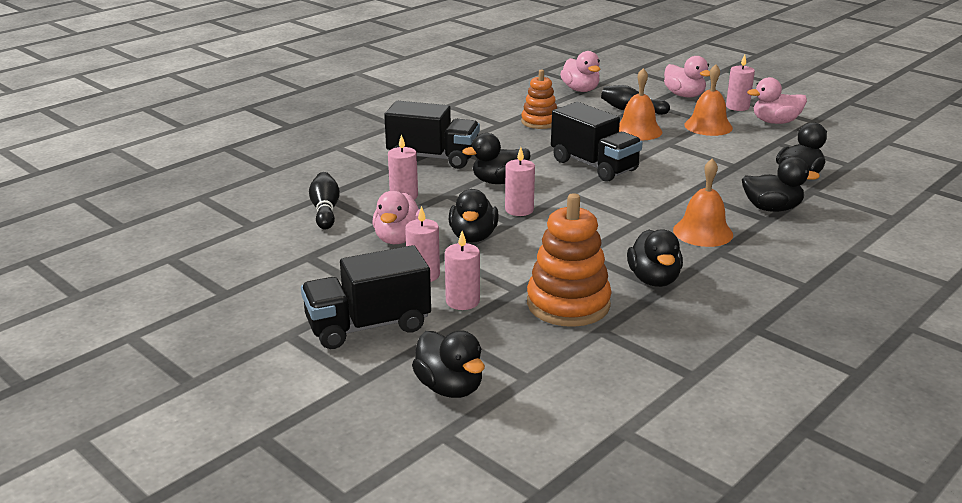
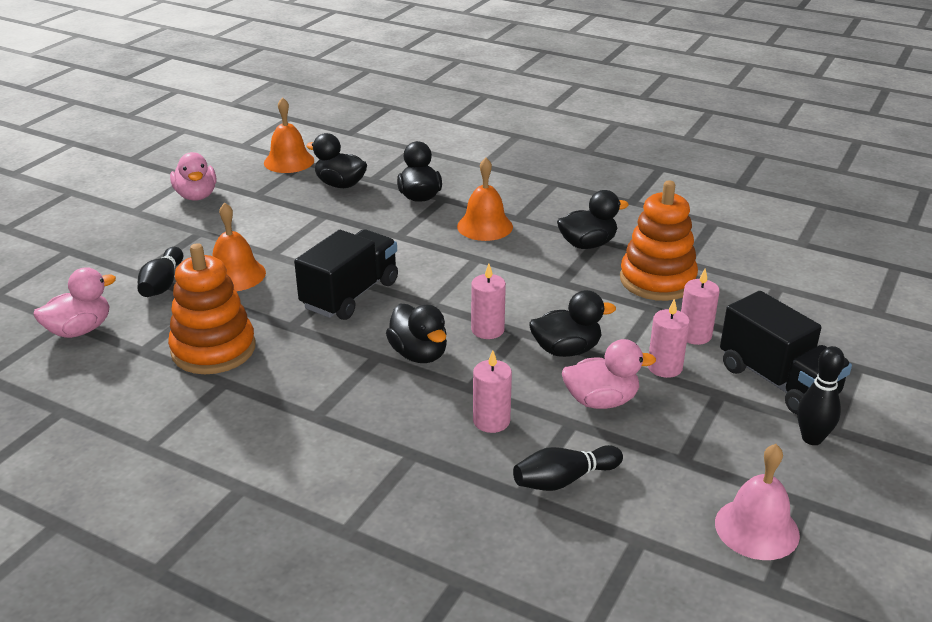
camera: 105 degrees left, 5 degrees up
(220, 267) = (757, 528): none -> pink bell
(285, 319) = (812, 438): none -> black bowling pin
(433, 158) = (362, 421): black truck -> none
(450, 387) = (823, 319): black duck -> none
(539, 122) = (213, 349): orange stacking toy -> orange stacking toy, size x1.57
(684, 95) = (106, 251): pink duck -> none
(708, 126) = (214, 232): orange bell -> orange bell (289, 161)
(737, 107) = (148, 217): pink candle -> none

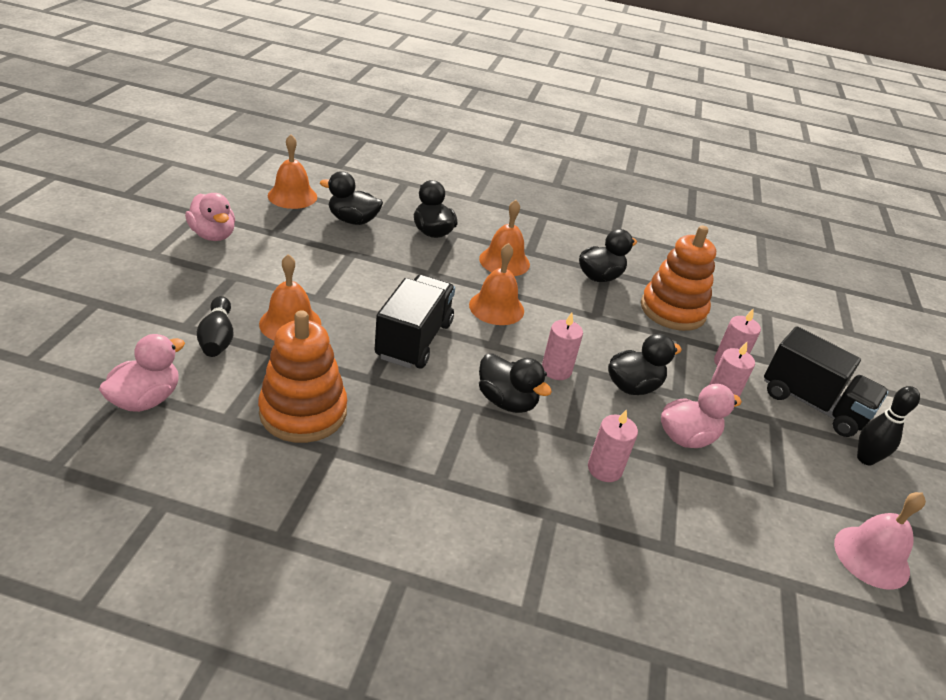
camera: 20 degrees left, 5 degrees up
(453, 269) = (496, 307): none -> orange bell
(564, 480) = (696, 526): black bowling pin -> none

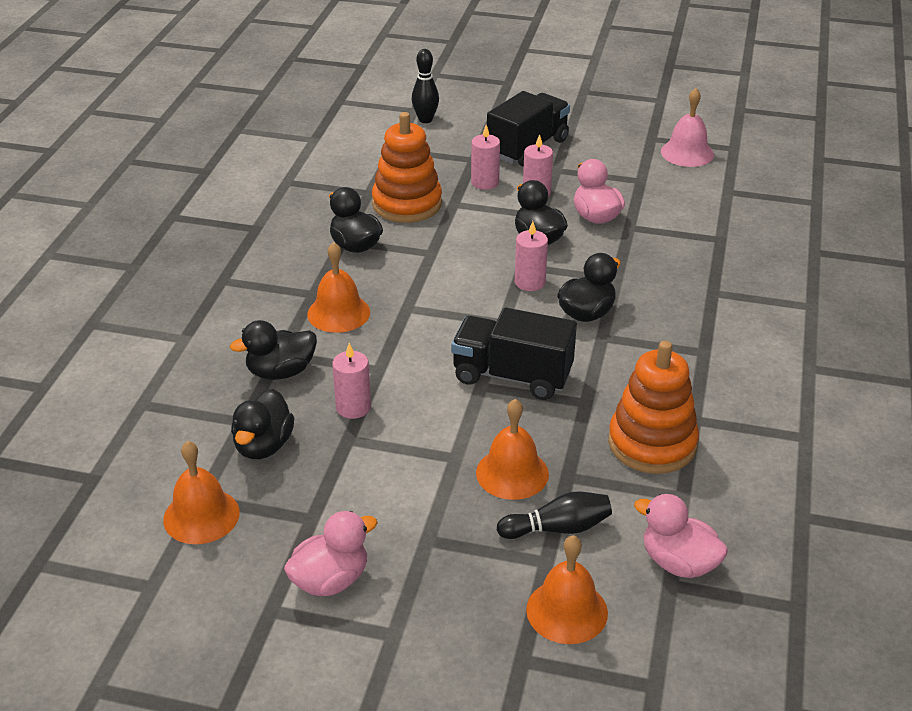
camera: 85 degrees left, 0 degrees up
(496, 307) = (435, 319): orange bell -> orange bell (567, 611)
(604, 469) = (651, 262): pink candle -> pink candle (353, 407)
(865, 459) = (586, 135): black bowling pin -> black bowling pin (425, 120)

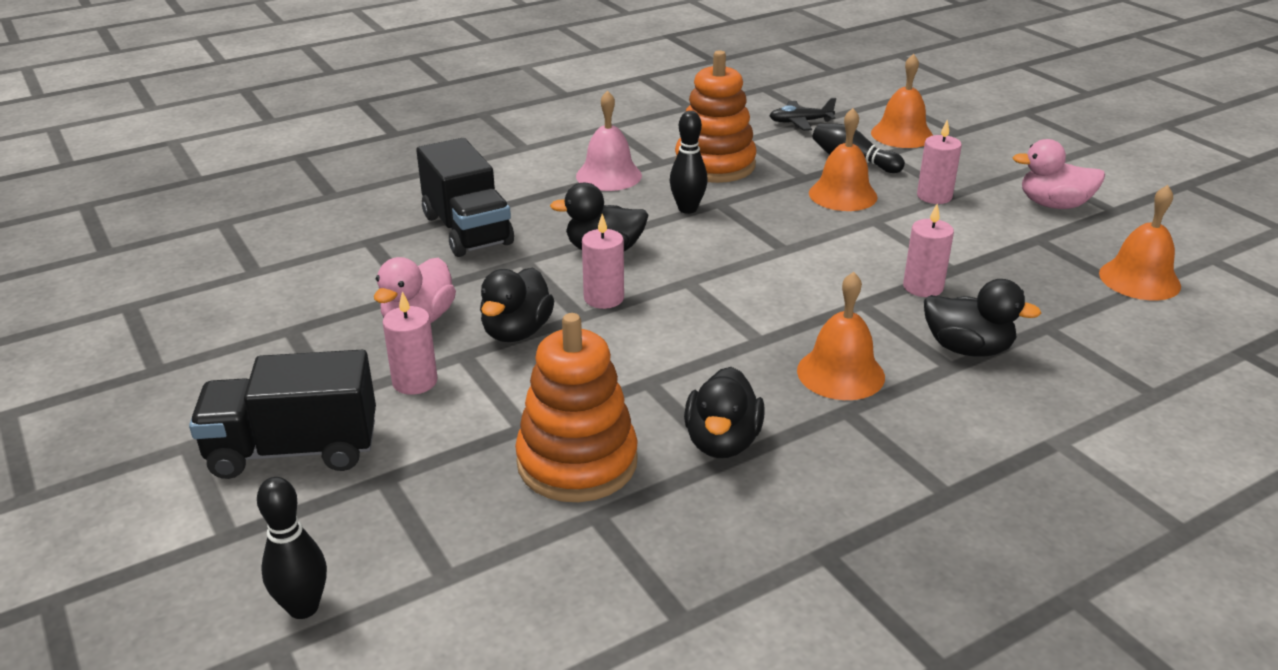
camera: 135 degrees left, 5 degrees down
(263, 446) = (1040, 299): black duck -> none
(485, 182) = (438, 432): pink candle -> pink candle (934, 196)
(512, 376) = (748, 242): black truck -> black truck (467, 230)
(596, 381) = (687, 209): none -> black bowling pin
(678, 563) = (800, 122): pink duck -> black plane
(687, 153) = (176, 329): pink bell -> pink bell (608, 175)

